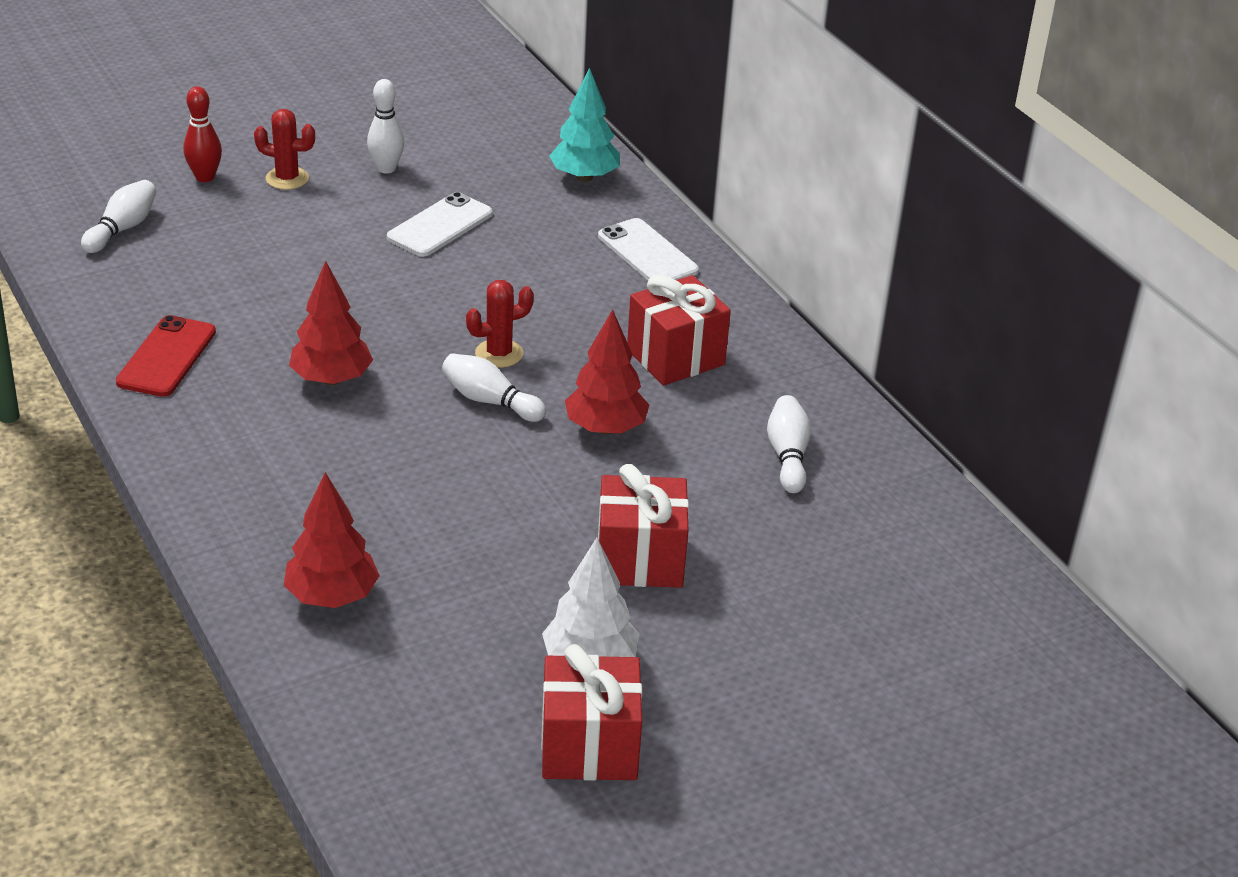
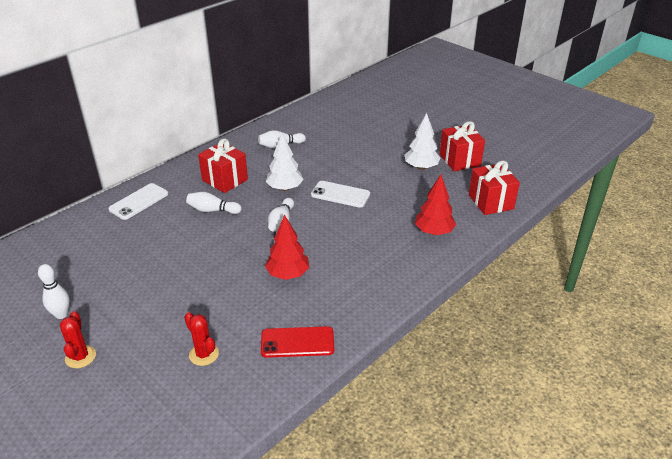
camera: 105 degrees left, 0 degrees up
(122, 229) = (164, 420): white bowling pin -> white bowling pin (212, 210)
(205, 177) = (84, 401): red bowling pin -> none
(440, 226) = (127, 275): white phone -> white phone (340, 194)
(499, 354) = (243, 227): red cactus -> red cactus (204, 354)
(584, 177) = (62, 235): turquoise tree -> none
(605, 428) = (285, 188): red tree -> white tree
(640, 560) = (361, 166): red gift -> red gift (491, 202)

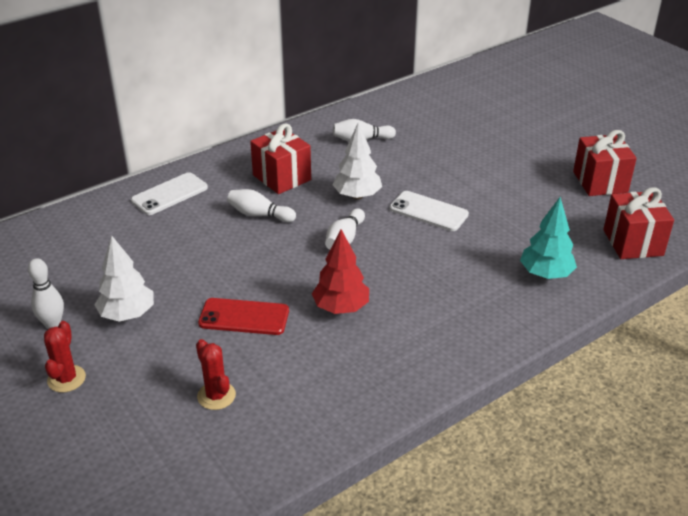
camera: 10 degrees right, 0 degrees up
(297, 342) = (337, 396): red phone -> red phone (244, 317)
(421, 167) = (544, 186): white tree -> white tree (127, 314)
(434, 232) = (545, 274): red tree -> turquoise tree

